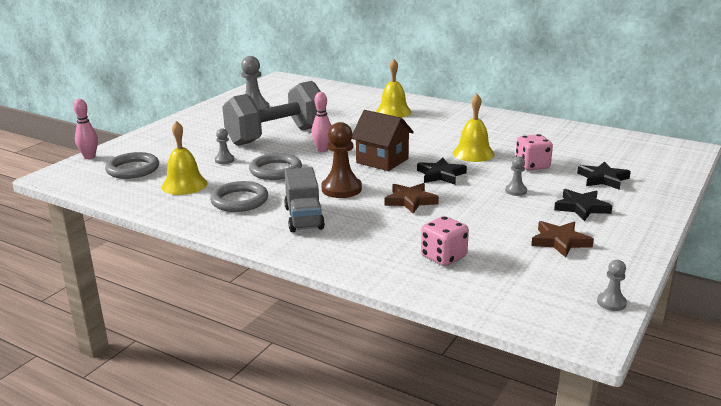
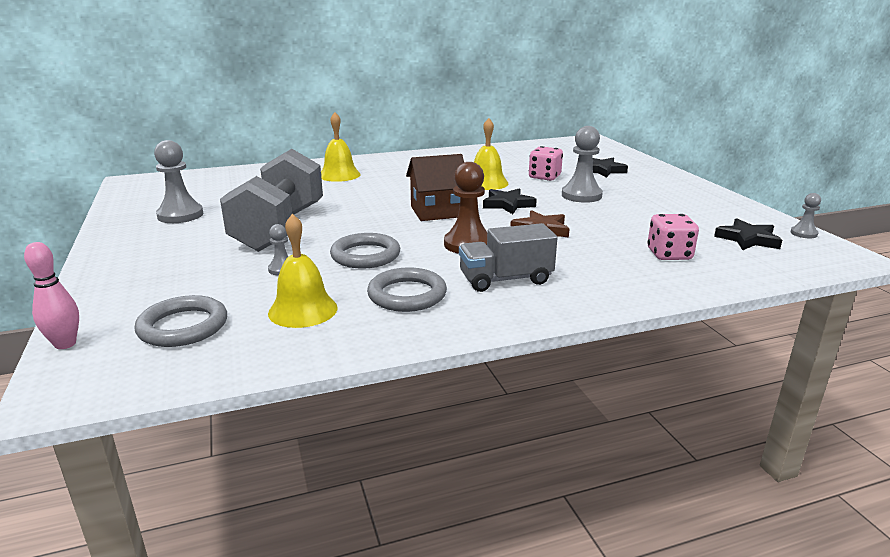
camera: 50 degrees left, 0 degrees up
(304, 218) = (505, 279): grey truck -> grey truck turned 135 degrees clockwise
(322, 150) = (360, 223): pink bowling pin -> none
(516, 191) = (581, 195): grey pawn -> grey pawn, size x1.91
(560, 242) = (689, 214): brown star -> none
(581, 207) = (641, 190): black star -> black star (748, 239)

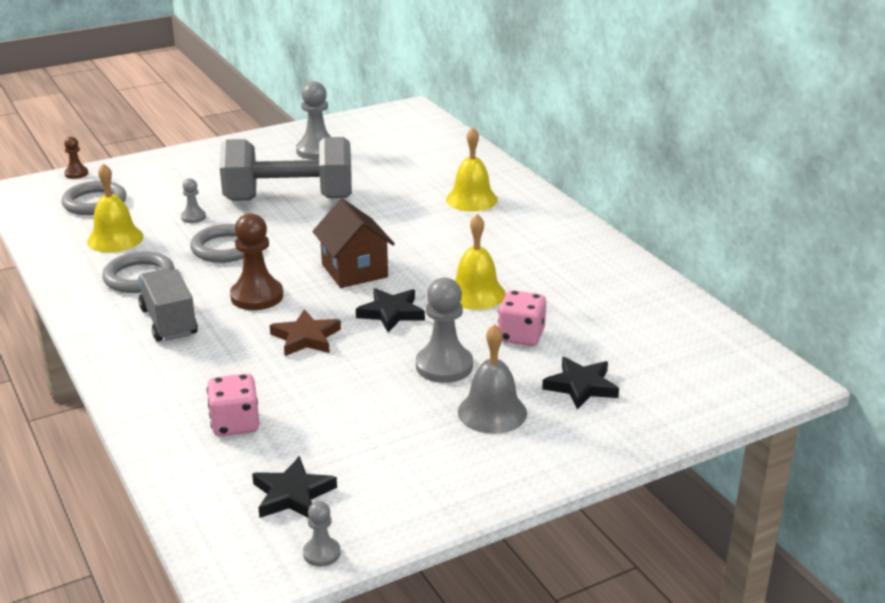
camera: 80 degrees right, 5 degrees up
(65, 344) = (76, 173): pink bowling pin -> brown pawn
(634, 189) = (492, 412): none -> grey bell

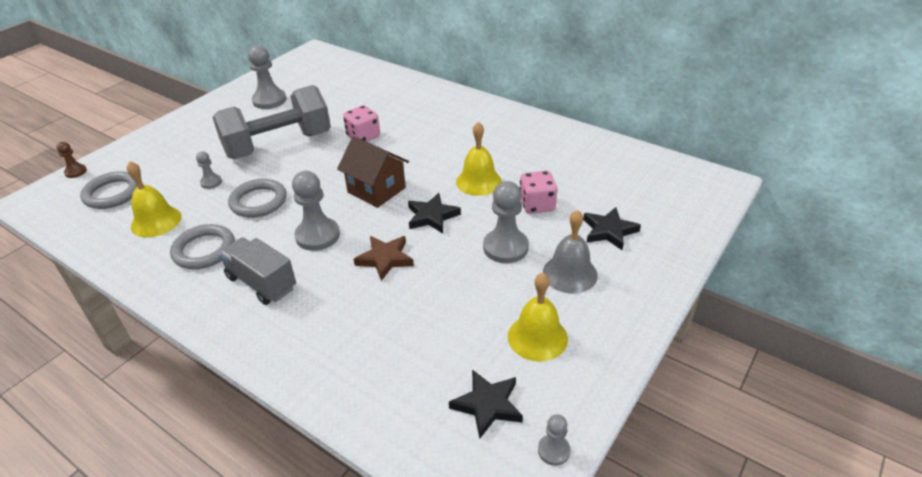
camera: 25 degrees left, 10 degrees up
(235, 424) = (390, 358): pink dice -> pink dice (363, 137)
(257, 296) = (317, 236): brown pawn -> grey pawn
(471, 199) = (414, 109): yellow bell -> yellow bell (537, 337)

